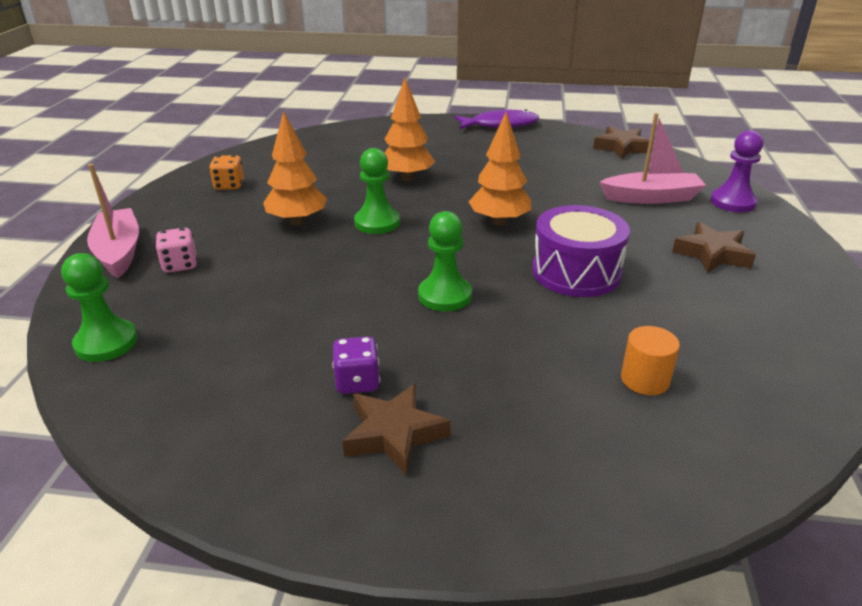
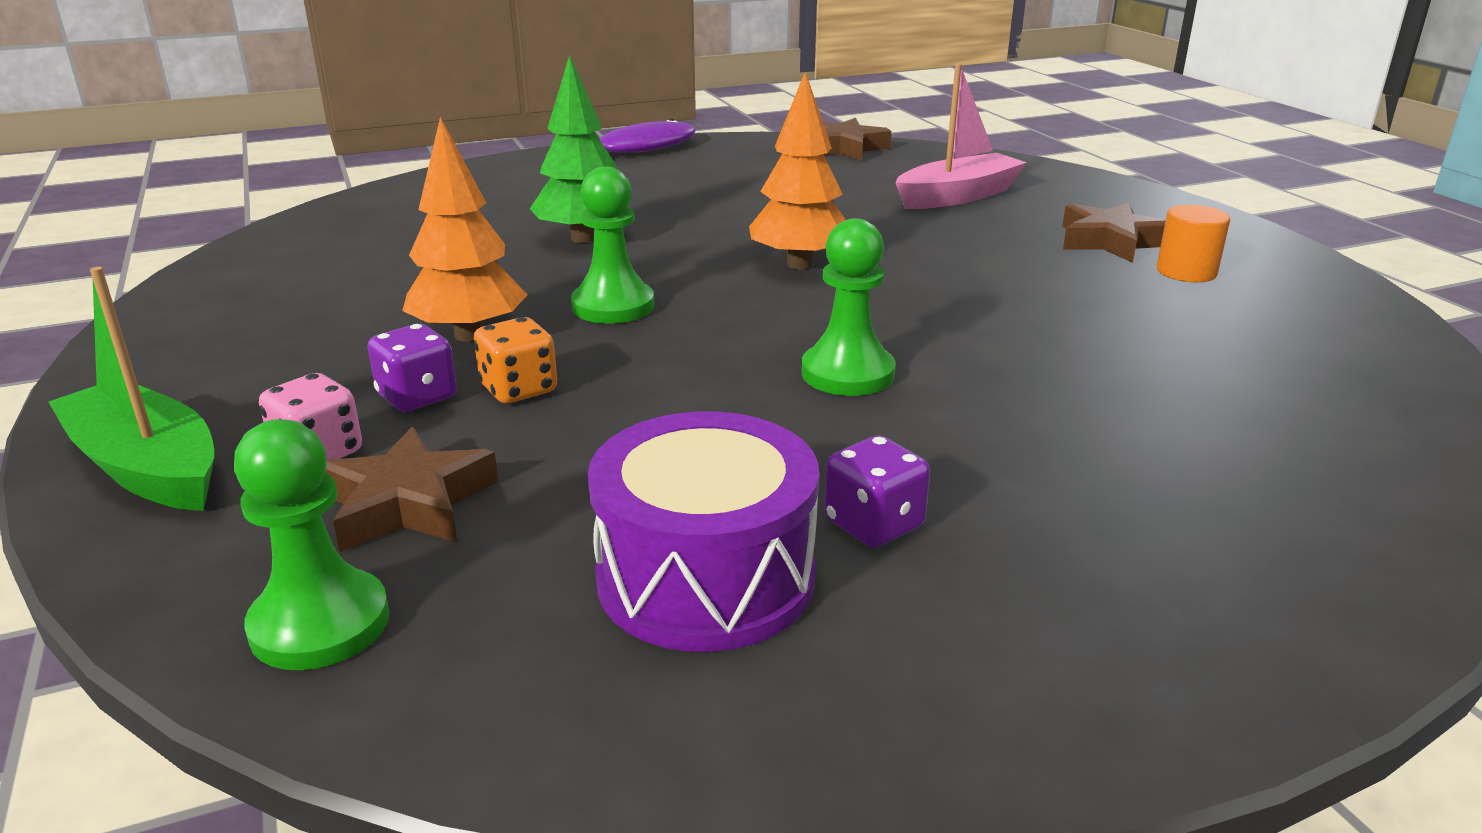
camera: 30 degrees left, 5 degrees down
(119, 252) = (148, 467): pink boat -> green boat
(229, 185) = (261, 311): orange dice -> orange dice (519, 389)
(243, 248) = (417, 397): none -> purple dice
(394, 434) = (1022, 573): brown star -> brown star (408, 503)
(407, 178) = (583, 238): orange tree -> green tree
(576, 272) = (983, 300): purple drum -> purple drum (705, 578)
(645, 380) = (1228, 397): orange cylinder -> orange cylinder (1186, 272)
(733, 202) = (1056, 183): purple pawn -> none

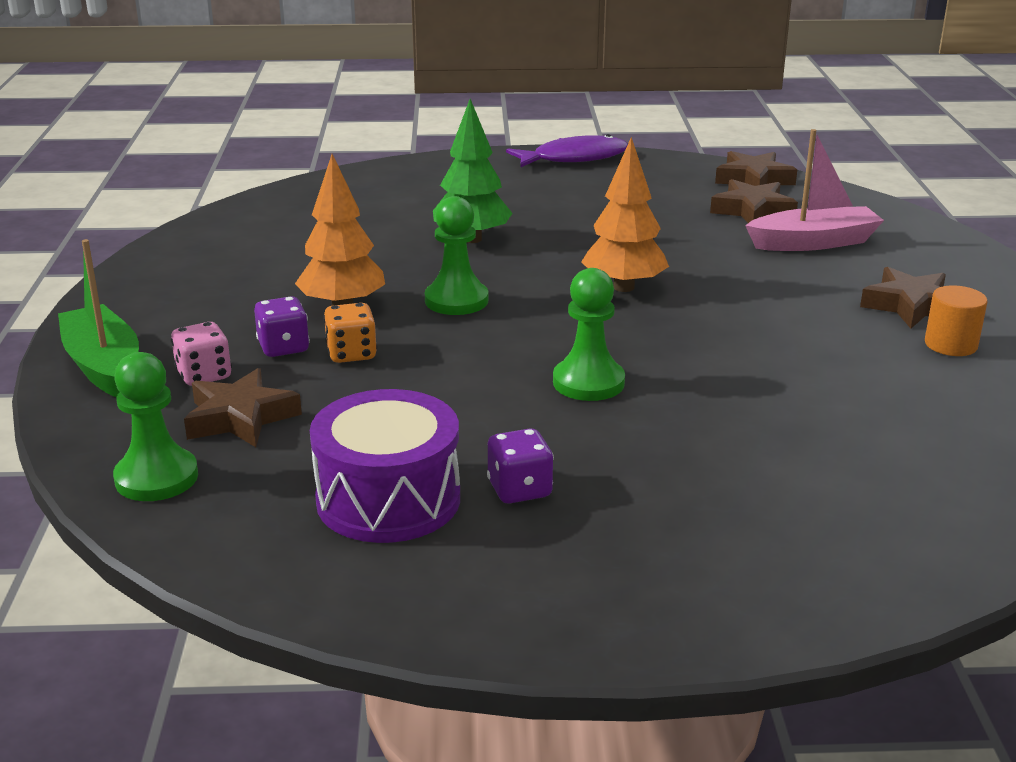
camera: 20 degrees right, 0 degrees up
(869, 175) = (752, 210): none -> brown star

